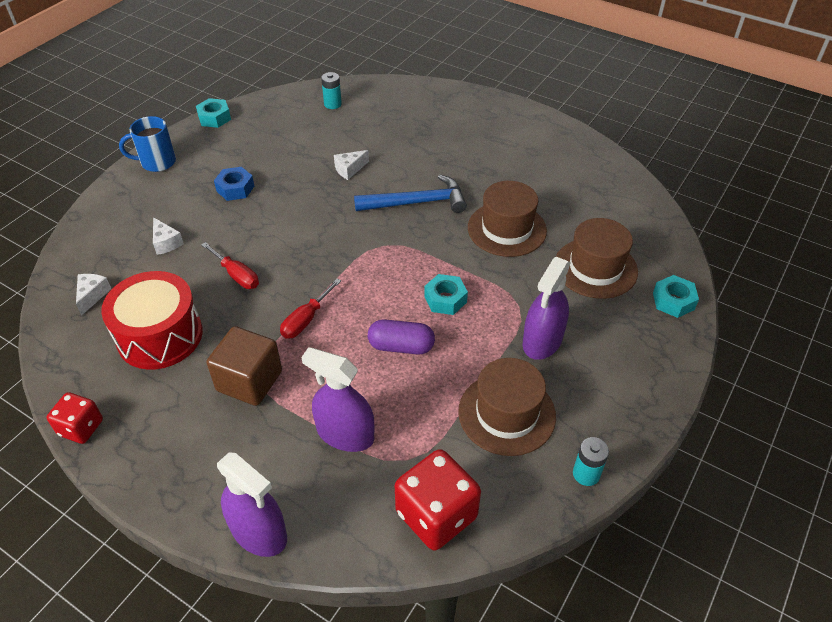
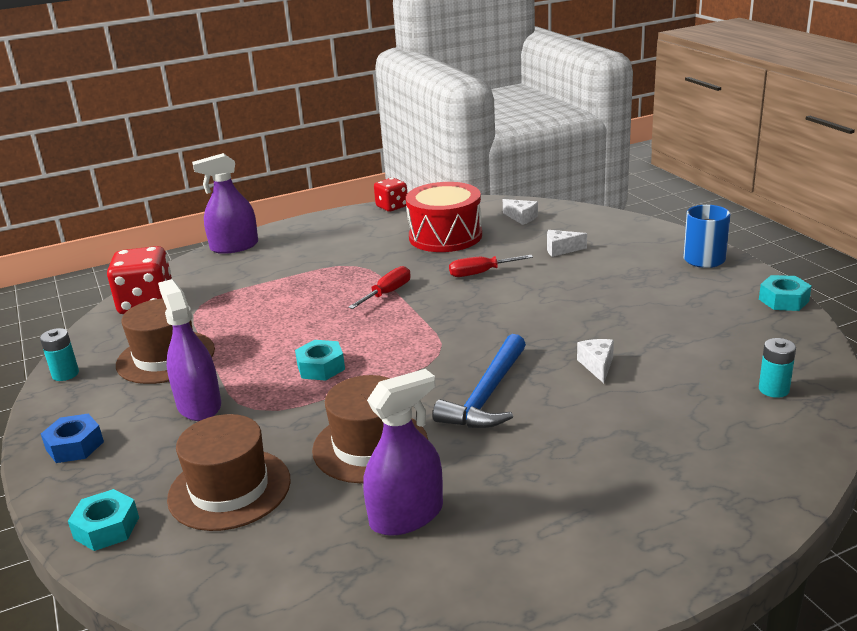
camera: 125 degrees right, 20 degrees down
(235, 188) = (619, 291): blue nut -> blue nut (75, 446)
(249, 381) = (355, 261): brown cube -> none
(306, 320) = (387, 293): red screwdriver -> red screwdriver turned 60 degrees clockwise
(345, 434) = (256, 286): purple spray bottle -> purple spray bottle (406, 515)
(401, 346) = (299, 328): purple capsule -> none

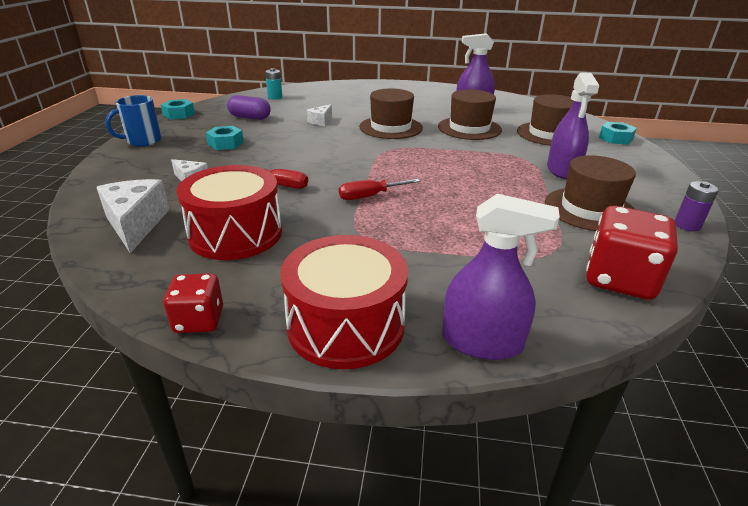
camera: 150 degrees left, 5 degrees up
(65, 374) = (687, 225): turquoise battery -> purple battery
(75, 446) = (651, 174): blue nut -> none
(314, 229) = (346, 325): none -> red drum
(321, 367) = (468, 165): turquoise nut -> turquoise nut (225, 143)
(487, 395) = (391, 127): blue hammer -> brown hat
(521, 218) = (136, 224): white cheese -> white cheese, size x1.83
(695, 332) = (250, 117): none -> purple capsule

